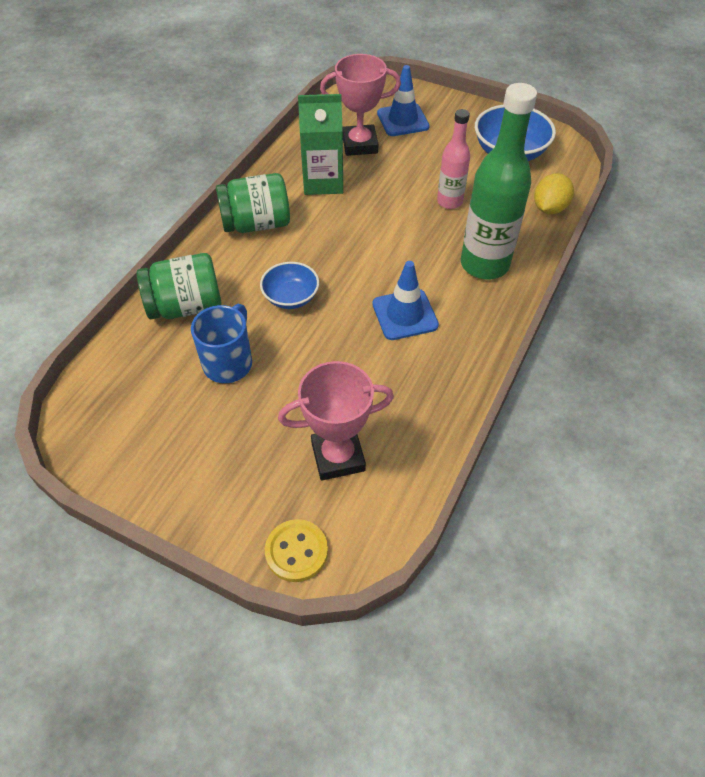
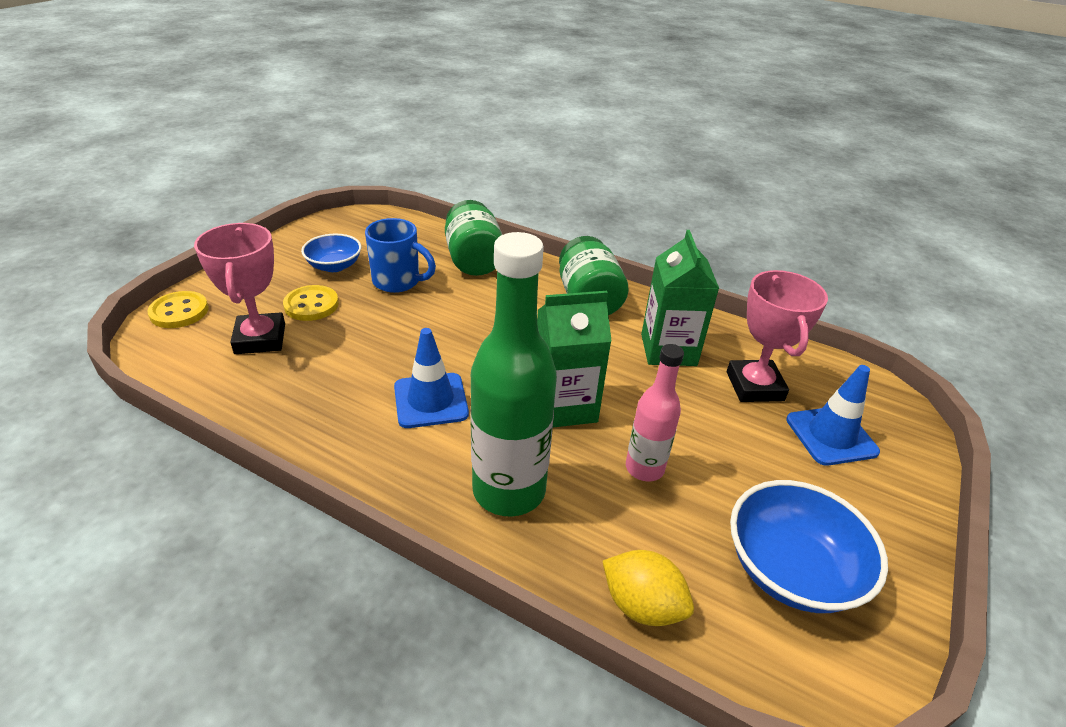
camera: 90 degrees right, 15 degrees down
(276, 428) = (311, 305): none -> yellow button
(291, 297) = (474, 319): blue bowl -> blue bowl (334, 266)
(397, 238) = (564, 406): none -> green carton

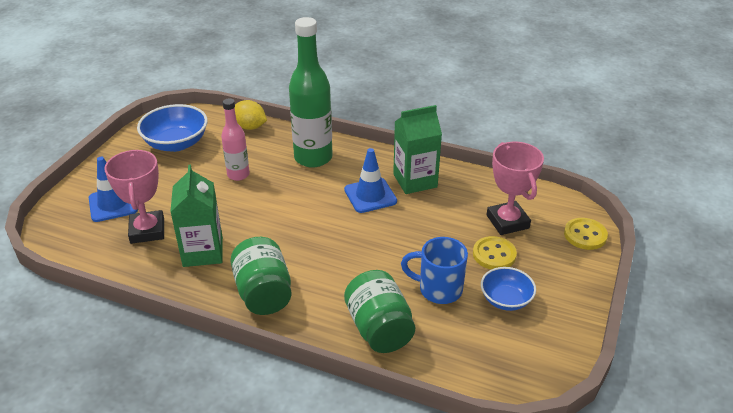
camera: 175 degrees right, 0 degrees up
(564, 406) = (284, 202): green carton -> green carton (415, 181)

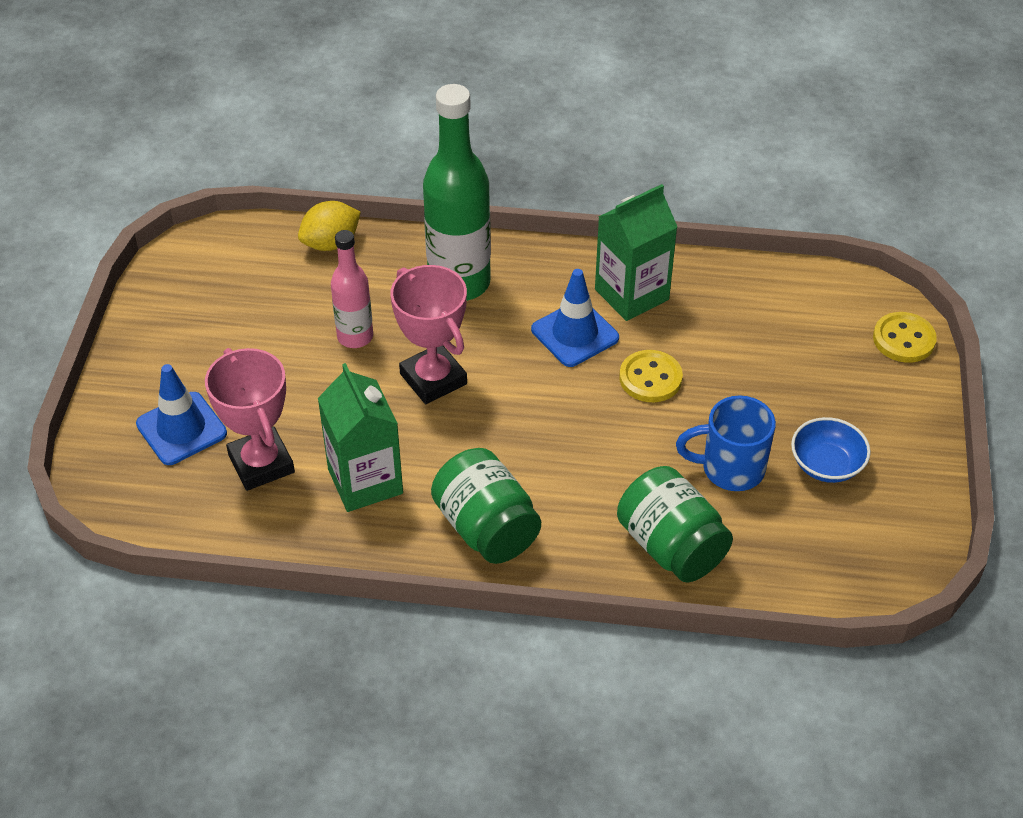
camera: 15 degrees left, 10 degrees up
(176, 143) = (225, 297): blue bowl -> none
(250, 127) = (331, 243): yellow lemon -> yellow lemon turned 45 degrees counterclockwise
(494, 254) = (788, 397): yellow button -> yellow button (650, 378)
(507, 222) = (790, 339): pink trophy -> pink trophy (433, 379)

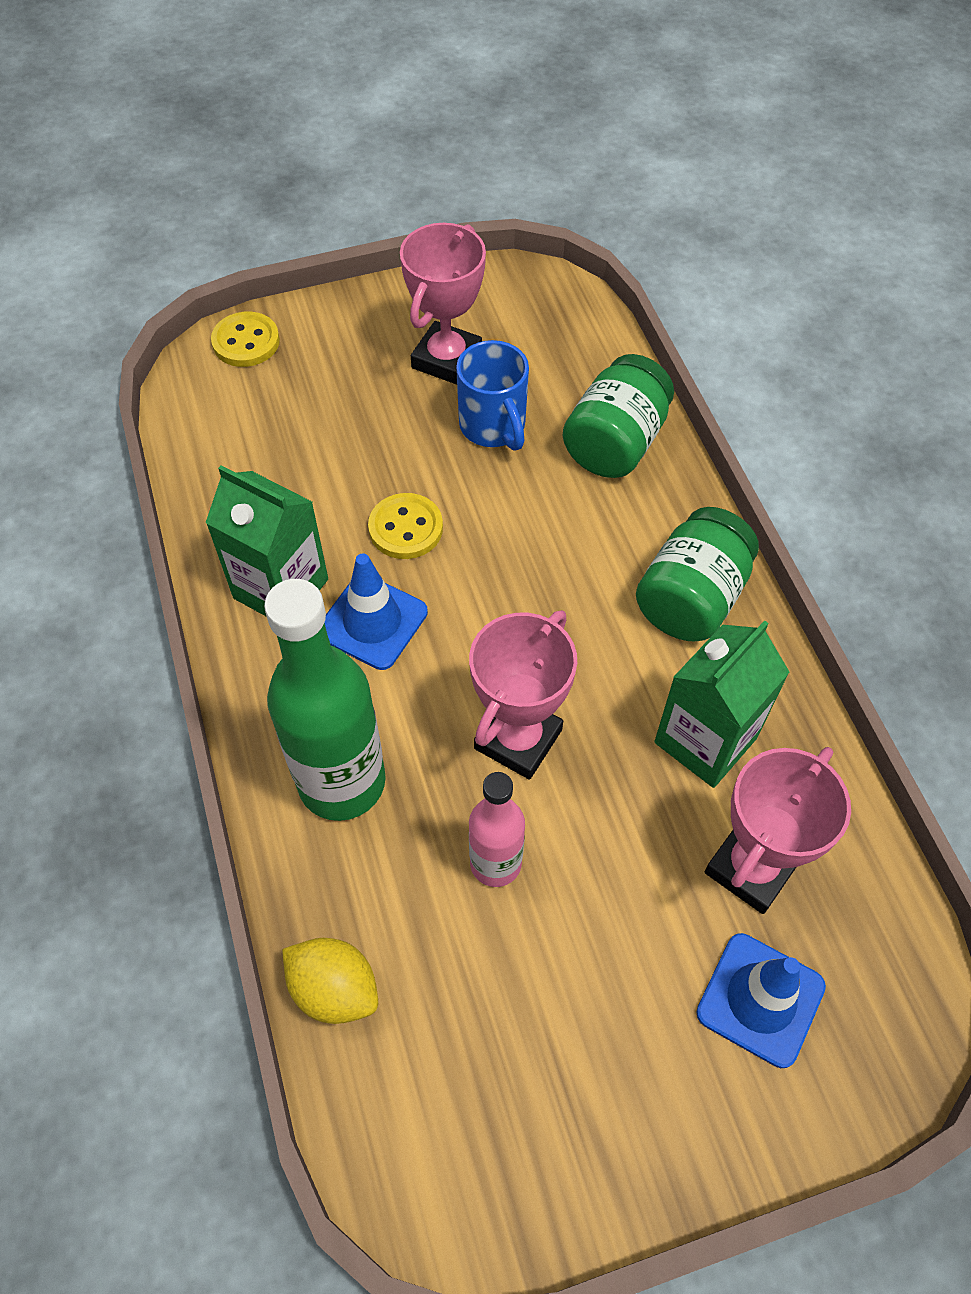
camera: 115 degrees left, 10 degrees up
(826, 465) = (446, 359): blue bowl -> pink trophy

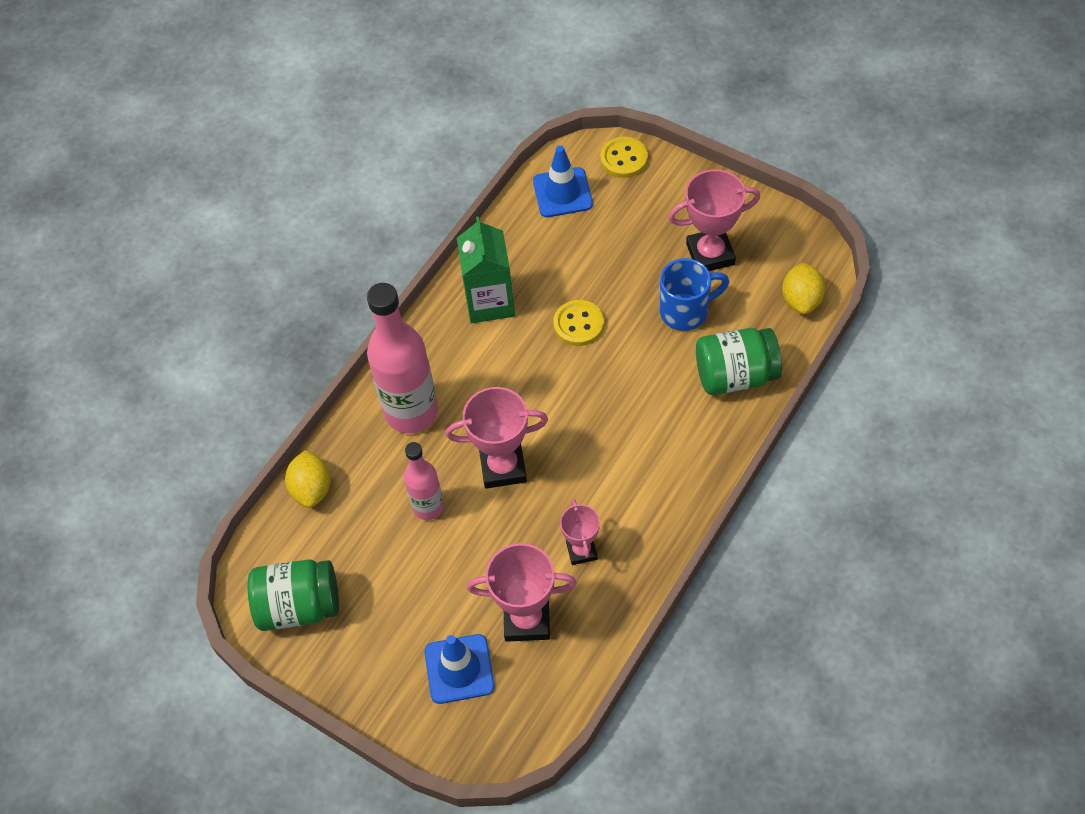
camera: 55 degrees right, 0 degrees up
(342, 782) = (411, 412): green bottle -> pink bottle
(372, 622) = (509, 354): blue traffic cone -> blue traffic cone (562, 193)
(493, 427) = (686, 311): blue mug -> blue mug turned 135 degrees counterclockwise
(580, 331) = (801, 300): none -> yellow lemon
(691, 598) = (665, 484): green jar -> green jar (299, 606)
(705, 740) = (581, 551): green carton -> pink trophy

